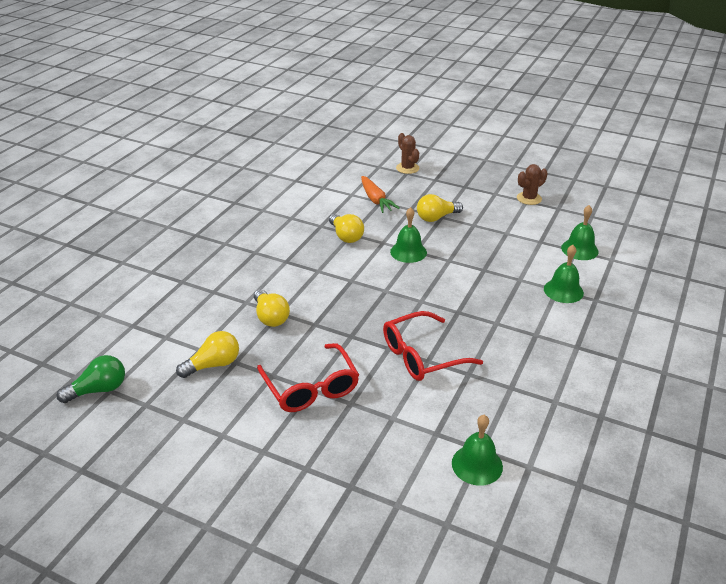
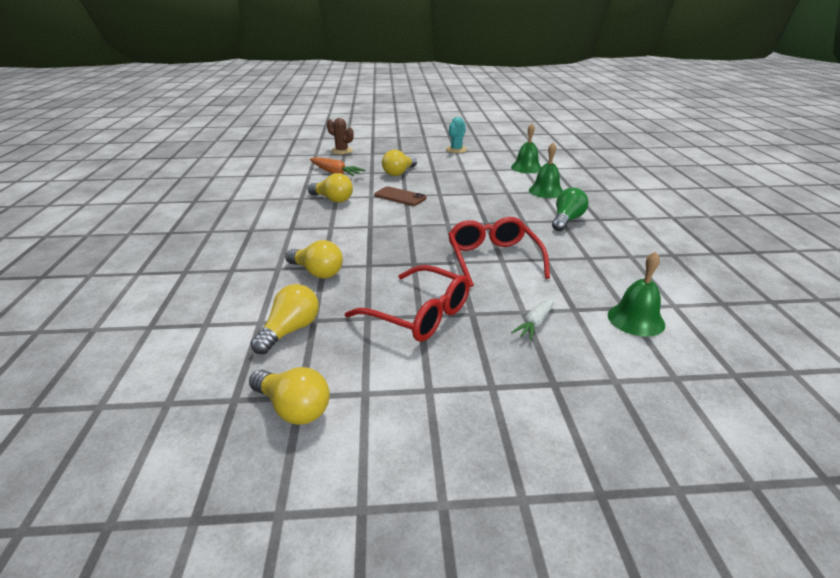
camera: 30 degrees left, 5 degrees down
(99, 390) = (150, 408): green light bulb -> green light bulb (566, 220)
(173, 426) = (293, 408): none -> yellow light bulb
(390, 432) = (535, 323): none -> white carrot
(408, 252) = (400, 197): green bell -> brown phone
(422, 356) = (493, 259): red glasses -> red glasses turned 135 degrees clockwise
(529, 198) = (456, 150): brown cactus -> turquoise cactus

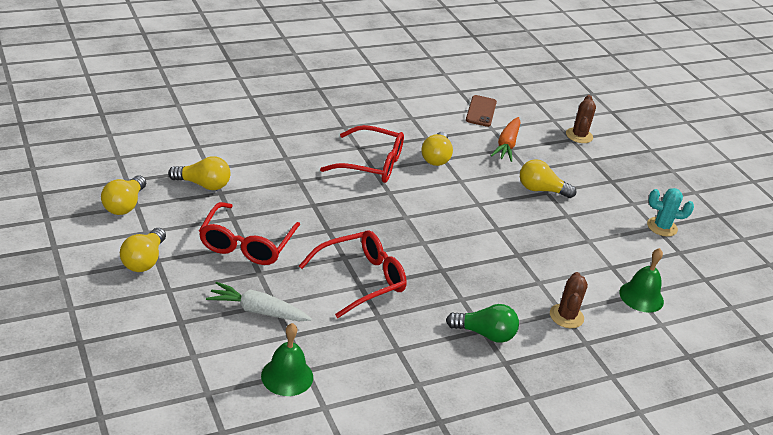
camera: 65 degrees right, 5 degrees up
(317, 272) = (288, 179): yellow light bulb -> yellow light bulb (144, 260)
(322, 227) = (371, 164): none -> red glasses
(400, 197) = (471, 201): brown phone -> brown phone (481, 111)
(535, 323) = (258, 311): white carrot -> white carrot, size x1.50
(546, 191) = (566, 316): green bell -> brown cactus

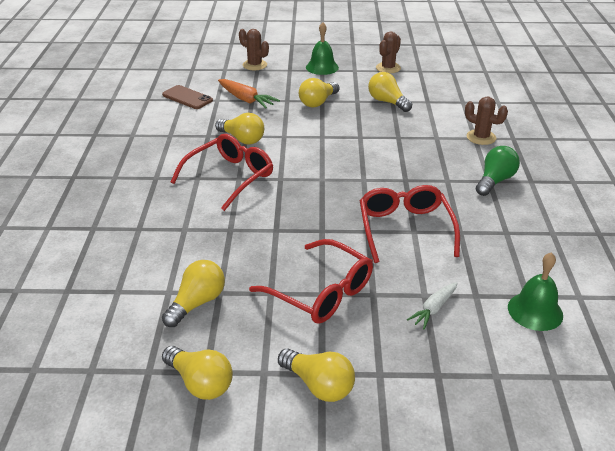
camera: 60 degrees left, 0 degrees up
(258, 311) = (434, 309): white carrot -> white carrot, size x0.66
(583, 237) = (387, 102): none -> yellow light bulb
(641, 296) = (465, 100): green bell -> green bell (322, 67)
(662, 227) = (388, 68): turquoise cactus -> brown cactus

